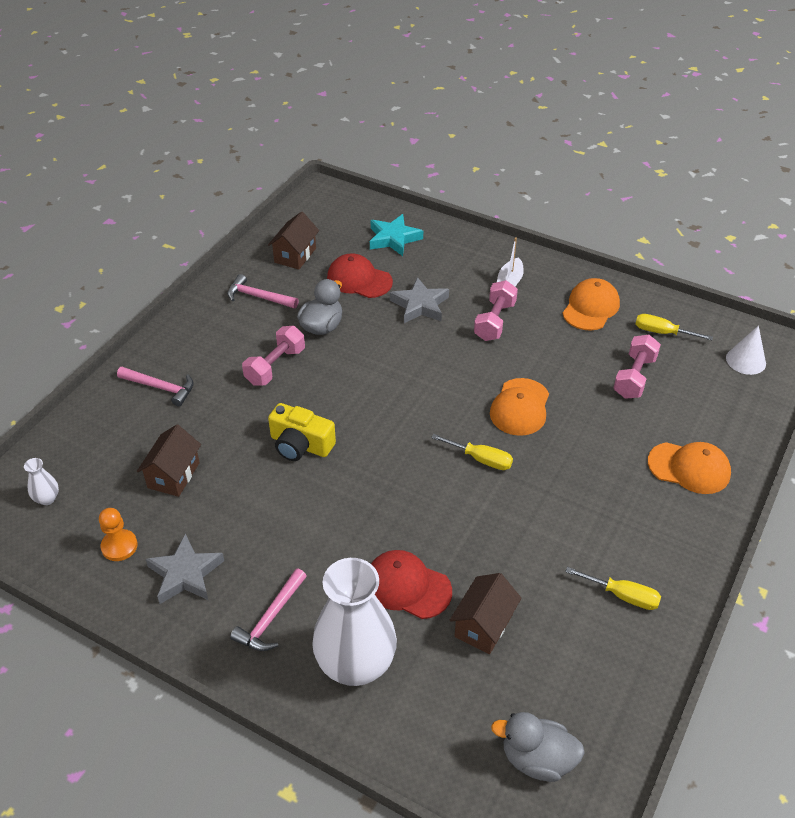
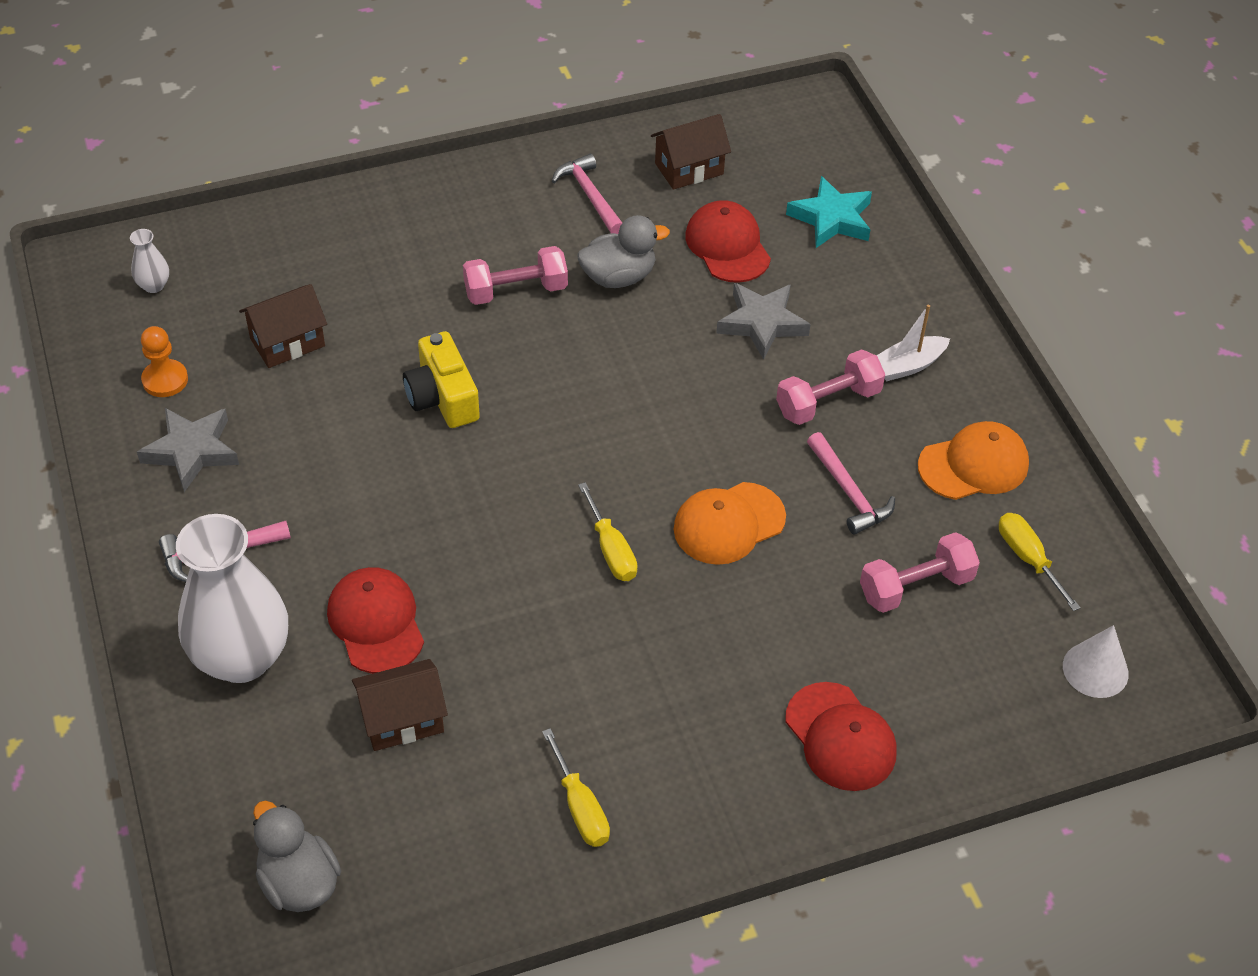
camera: 40 degrees right, 5 degrees up
(160, 388) = (375, 237): pink hammer -> pink hammer (848, 492)
(689, 468) = (840, 737): orange cap -> red cap

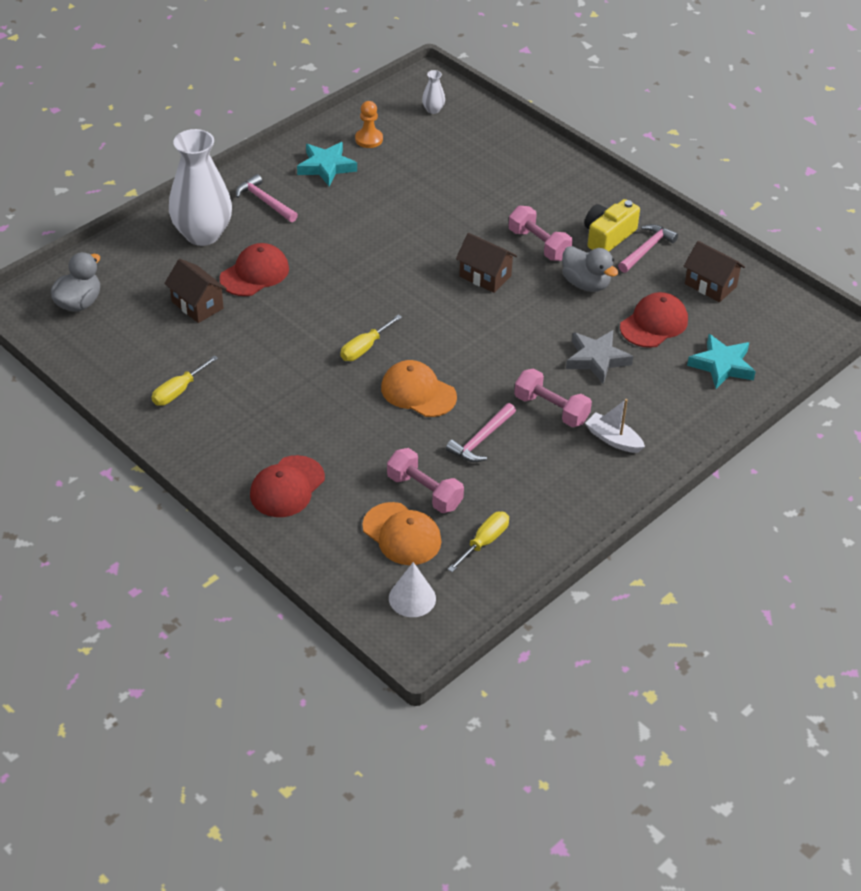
camera: 65 degrees right, 5 degrees down
(191, 451) = (326, 167): grey star -> turquoise star
(287, 342) = (429, 172): brown house -> brown house (485, 276)
(442, 397) = (432, 244): yellow camera -> yellow camera (608, 237)
(973, 465) = (547, 495): orange cap -> orange cap (402, 534)

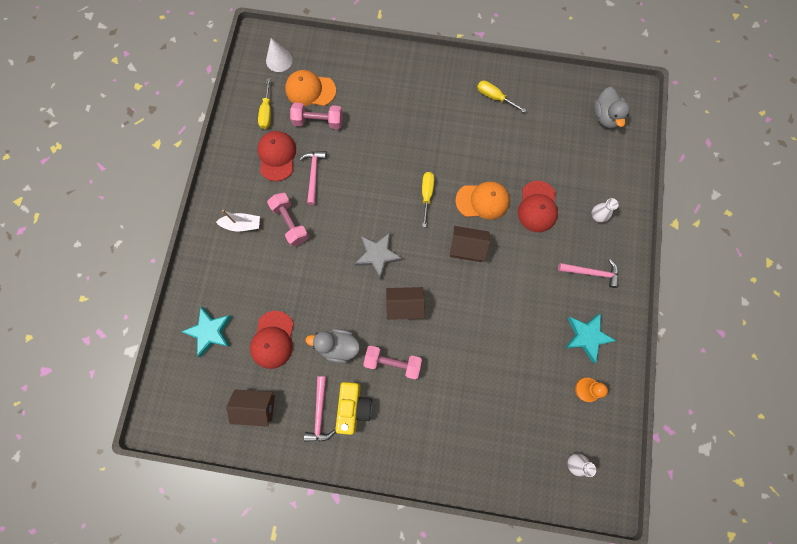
camera: 145 degrees right, 30 degrees up
(178, 391) = (494, 97): yellow screwdriver -> yellow screwdriver turned 60 degrees counterclockwise
(197, 305) = (544, 160): brown house -> brown house (467, 248)
(203, 234) = (597, 216): white vase -> white vase, size x0.40
(287, 487) = (387, 79): red cap -> red cap (277, 156)
(418, 392) = (372, 184): orange cap -> orange cap (482, 201)
(551, 409) = (290, 223): pink dumbbell -> pink dumbbell turned 60 degrees clockwise
(596, 359) = (289, 282): grey star -> grey star (378, 255)

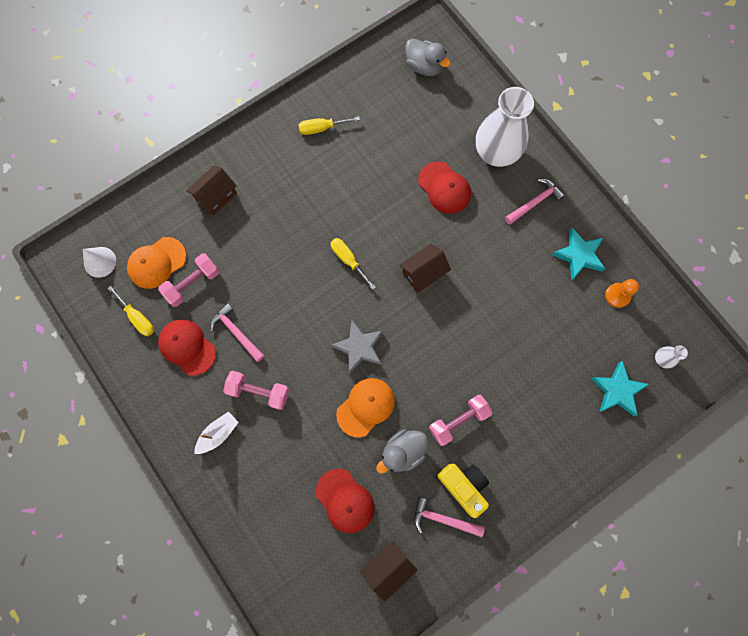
camera: 45 degrees left, 0 degrees up
(210, 332) = (285, 548): turquoise star -> turquoise star (617, 390)
(319, 413) = (443, 519): pink hammer -> pink hammer turned 150 degrees clockwise
(404, 306) = (422, 367): brown house -> brown house (216, 196)
(482, 201) = (397, 223): orange cap -> orange cap (366, 407)
(597, 216) = (496, 153): white vase -> white vase, size x2.48

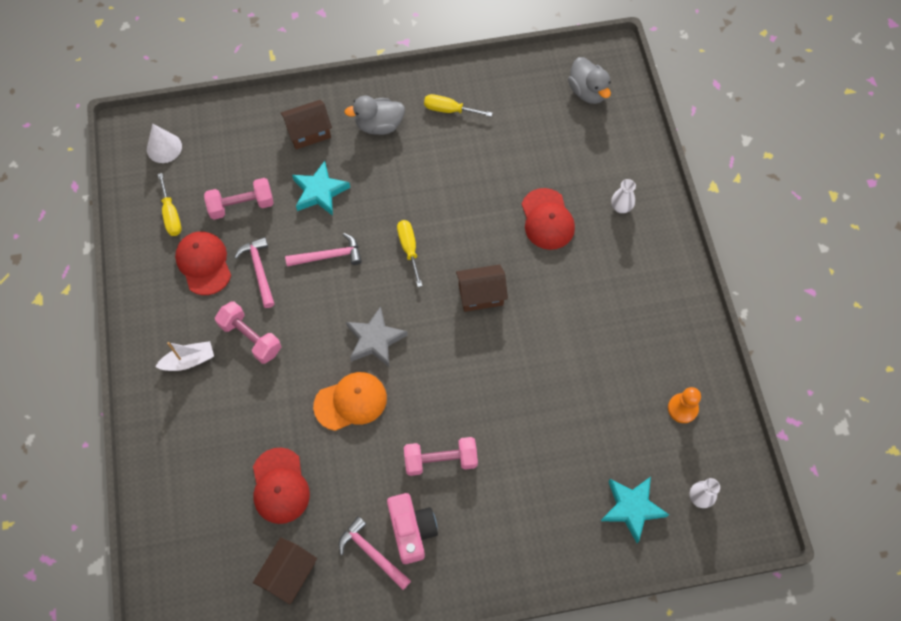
camera: 25 degrees right, 10 degrees down
(157, 263) = (217, 171): orange cap -> none
(388, 567) = (289, 574): brown house -> brown house turned 45 degrees counterclockwise
(403, 452) = (365, 464): grey duck -> grey duck (379, 125)
(464, 486) = (411, 530): yellow camera -> pink camera
(496, 153) = (621, 207): white vase -> white vase, size x0.40
(535, 202) = (638, 274): pink hammer -> pink hammer (329, 256)
(579, 255) = (660, 348): turquoise star -> turquoise star (320, 192)

